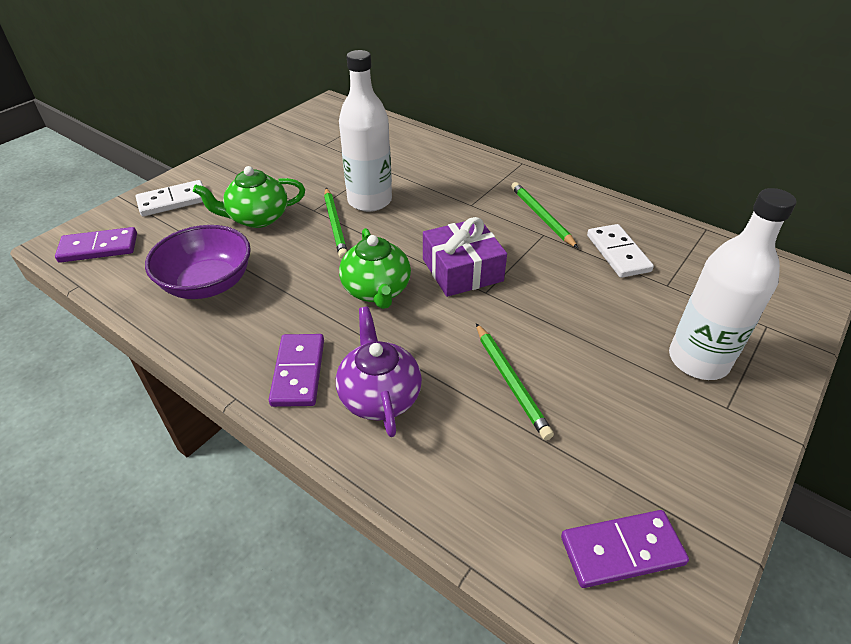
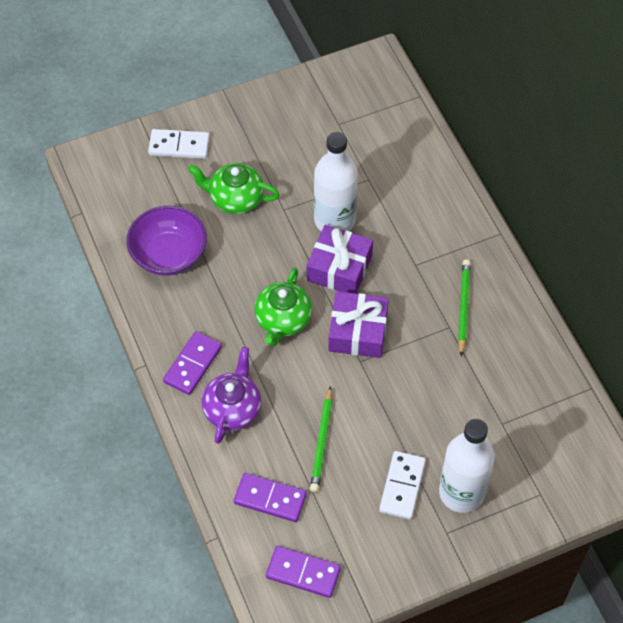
camera: 30 degrees right, 15 degrees up
(99, 248) = (107, 177): purple domino -> purple domino (270, 498)
(335, 225) = (291, 236): green pencil -> none
(402, 230) = (339, 268): none -> purple gift
(617, 253) = (492, 375): white domino -> white domino (402, 486)

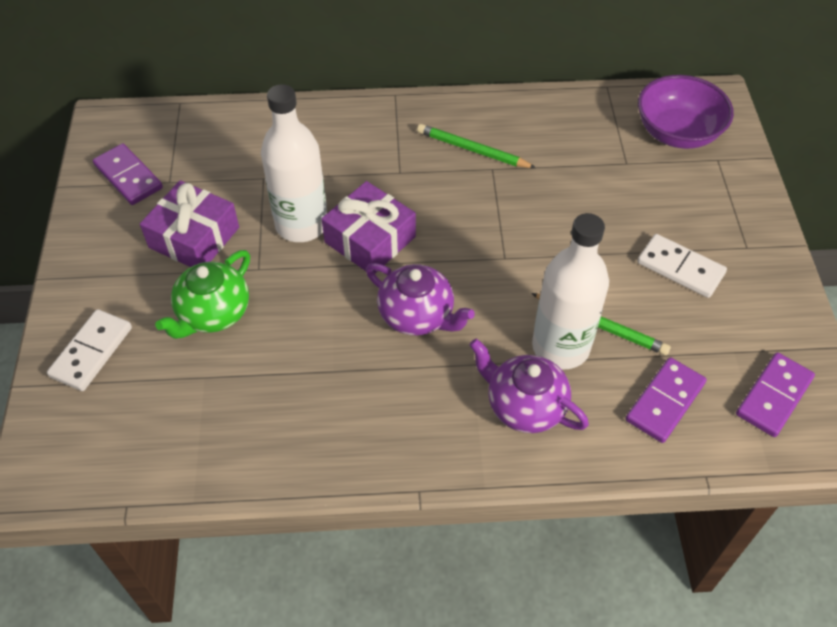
camera: 70 degrees left, 5 degrees down
(169, 254) = (258, 413): purple bowl -> purple bowl (677, 132)
(193, 364) = (442, 433): purple domino -> purple domino (128, 177)
(283, 320) = (417, 315): green teapot -> purple teapot
(358, 332) = (465, 248): purple gift -> purple gift (194, 237)
(461, 492) = (700, 220): white bottle -> white bottle (560, 347)

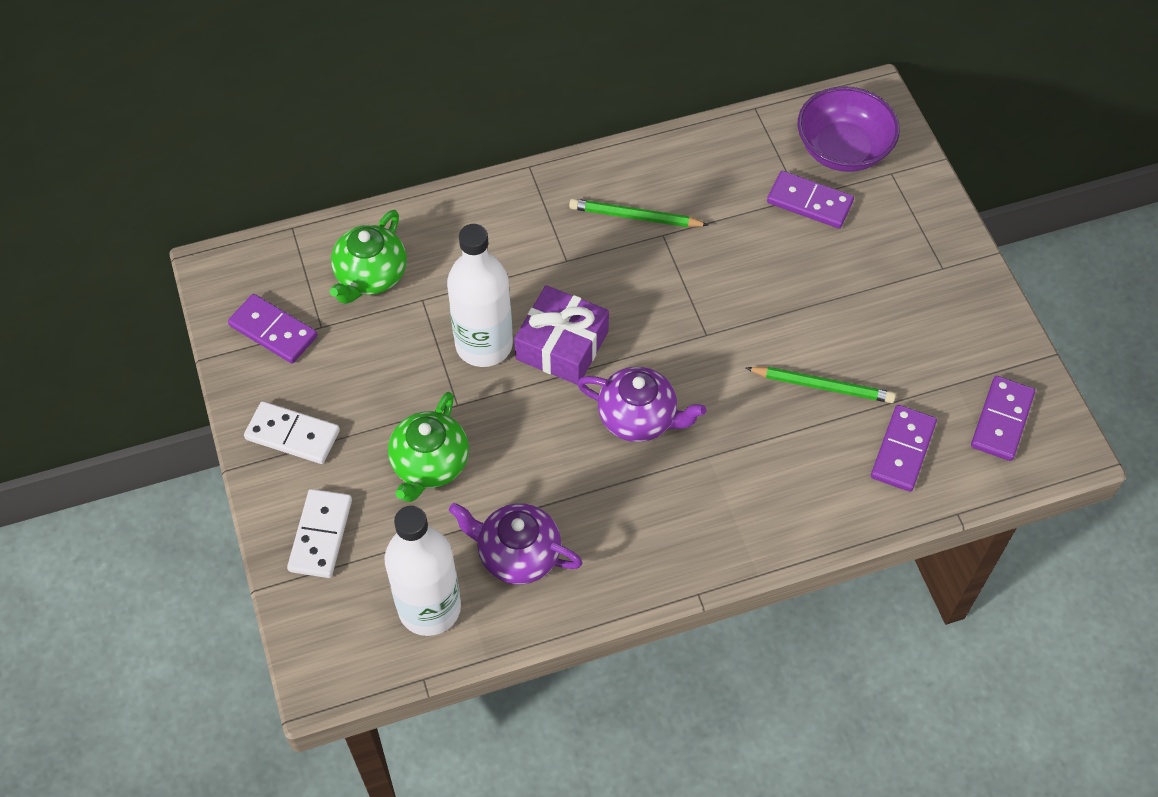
camera: 15 degrees left, 5 degrees up
(194, 237) = (375, 385): purple gift -> none
(227, 151) = (370, 276): none -> green teapot
(524, 405) = (771, 486): purple teapot -> purple teapot (517, 554)
(560, 347) = (789, 418): white bottle -> white bottle (429, 608)
(634, 168) = (809, 202): none -> purple domino
(680, 268) = (883, 306): white domino -> white domino (292, 435)

